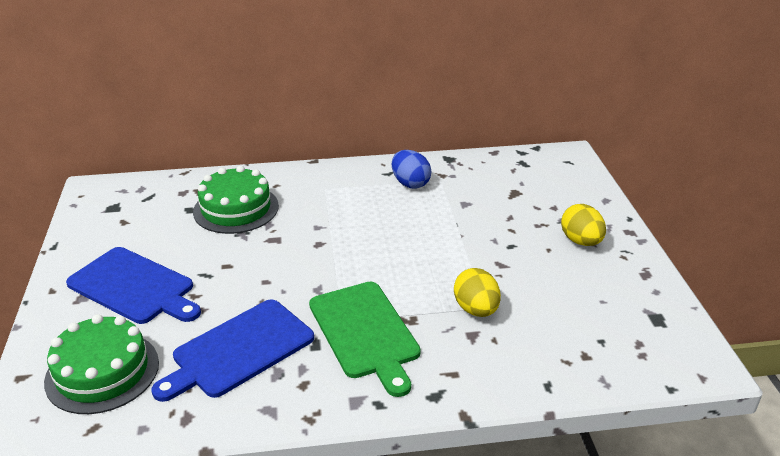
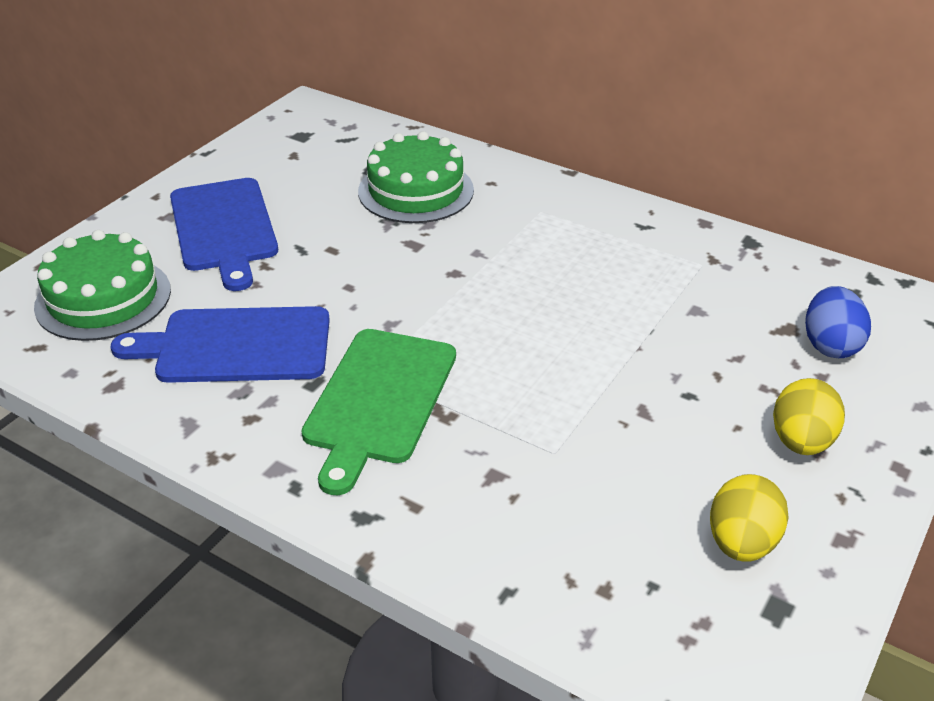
camera: 40 degrees right, 5 degrees up
(410, 183) = (655, 251): blue egg -> blue egg (830, 345)
(476, 309) = (538, 448): yellow egg -> yellow egg (741, 543)

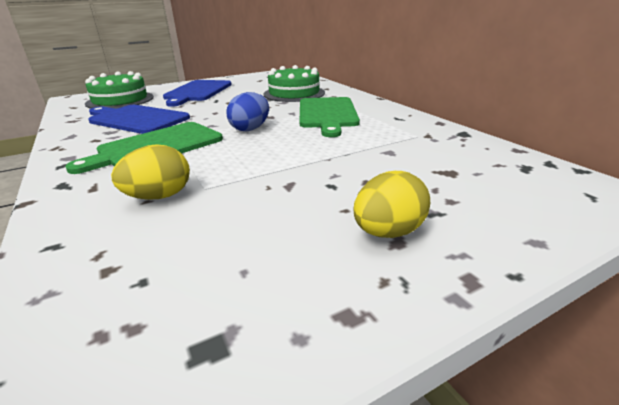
camera: 30 degrees right, 10 degrees down
(535, 242) = (327, 114): none -> green cutting board
(741, 543) = (250, 280): yellow egg -> yellow egg (159, 196)
(830, 345) = (476, 187): blue egg -> blue egg (250, 129)

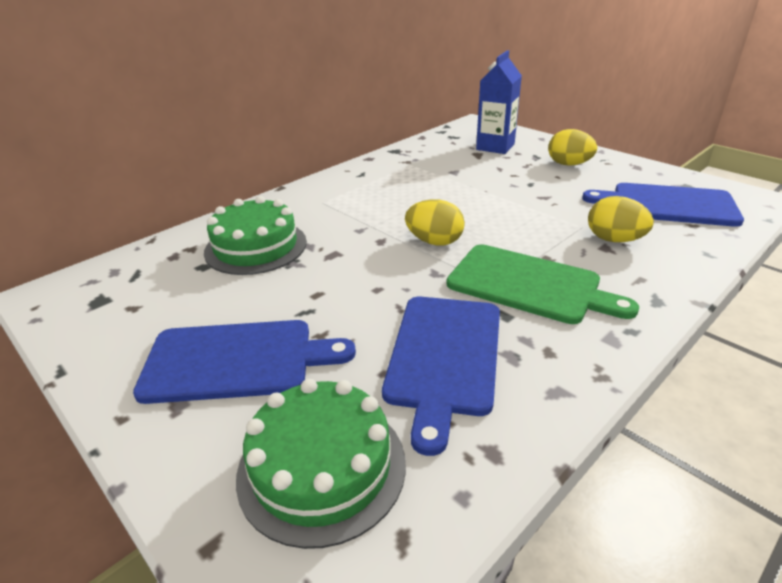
camera: 105 degrees left, 5 degrees up
(178, 275) = (668, 204): none -> blue cutting board
(250, 129) = (434, 242): blue egg -> yellow egg
(327, 114) = (359, 208): green cutting board -> none
(479, 188) = (495, 147): none -> blue carton

